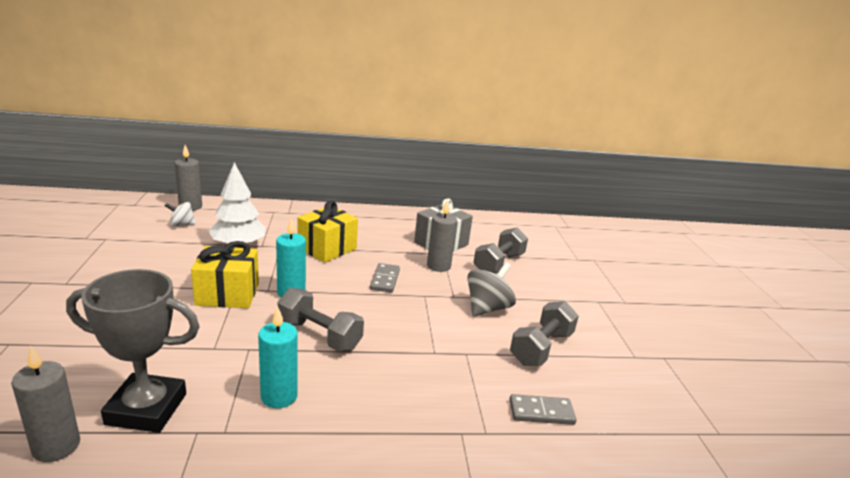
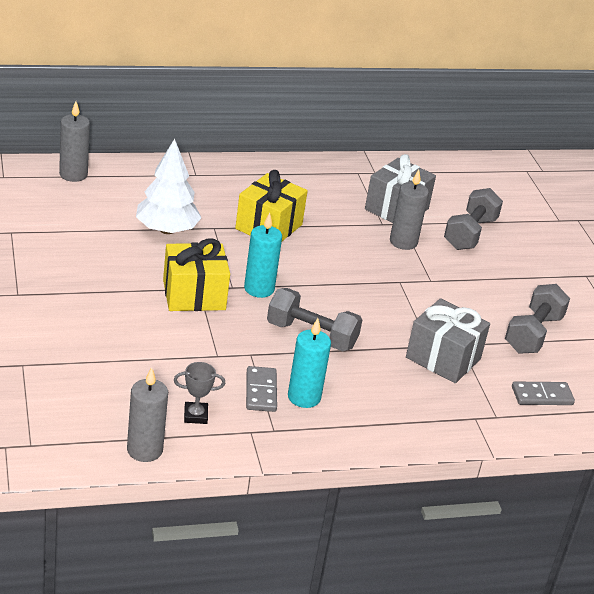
camera: 10 degrees left, 10 degrees up
(146, 409) = (195, 415): grey trophy -> grey trophy, size x0.45
(181, 224) = (82, 204): white spinning top -> none
(385, 280) = (350, 265): grey domino -> grey domino (261, 391)
(444, 365) = (443, 358): none -> grey gift
(487, 308) = (470, 292): grey spinning top -> none

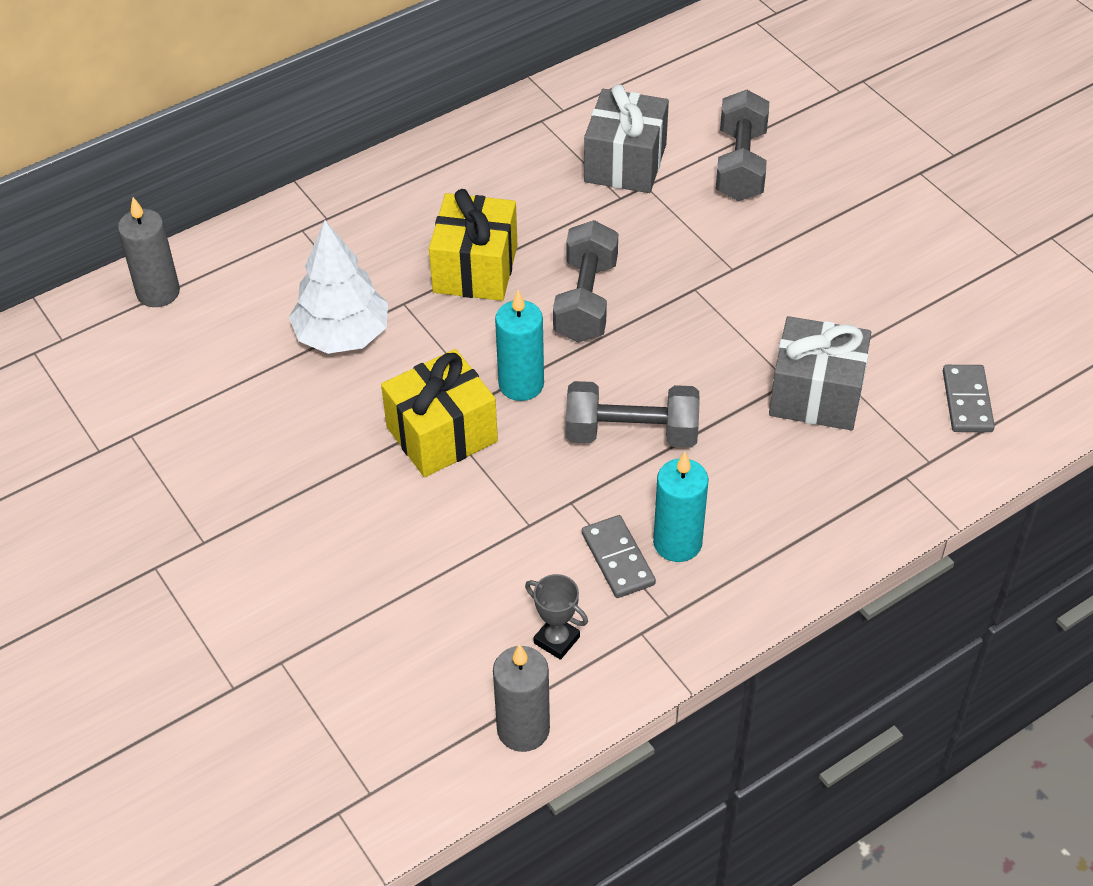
camera: 15 degrees left, 15 degrees up
(195, 415) = (556, 640): grey trophy -> grey trophy turned 60 degrees clockwise
(403, 242) = (664, 217): grey candle -> none
(533, 334) = (905, 302): grey dumbbell -> grey dumbbell (586, 300)
(542, 396) = (967, 401): grey domino -> grey domino turned 60 degrees counterclockwise

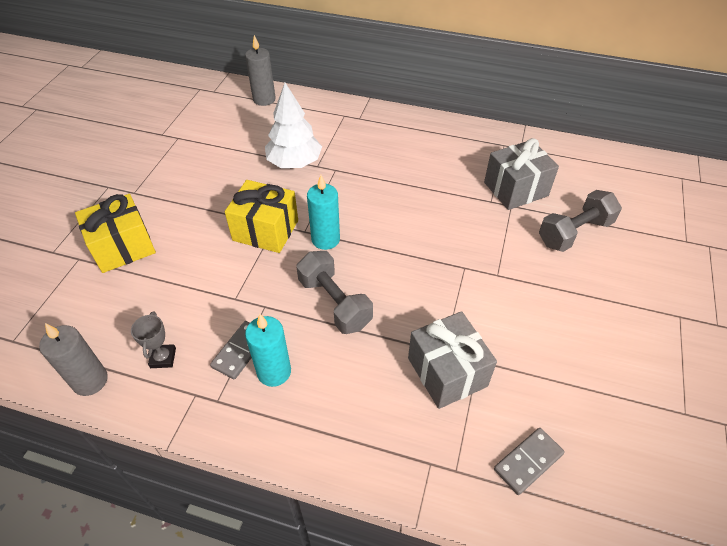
camera: 50 degrees right, 0 degrees up
(475, 269) = (382, 179): yellow gift -> yellow gift (123, 247)
(586, 300) = (407, 230): grey dumbbell -> none

